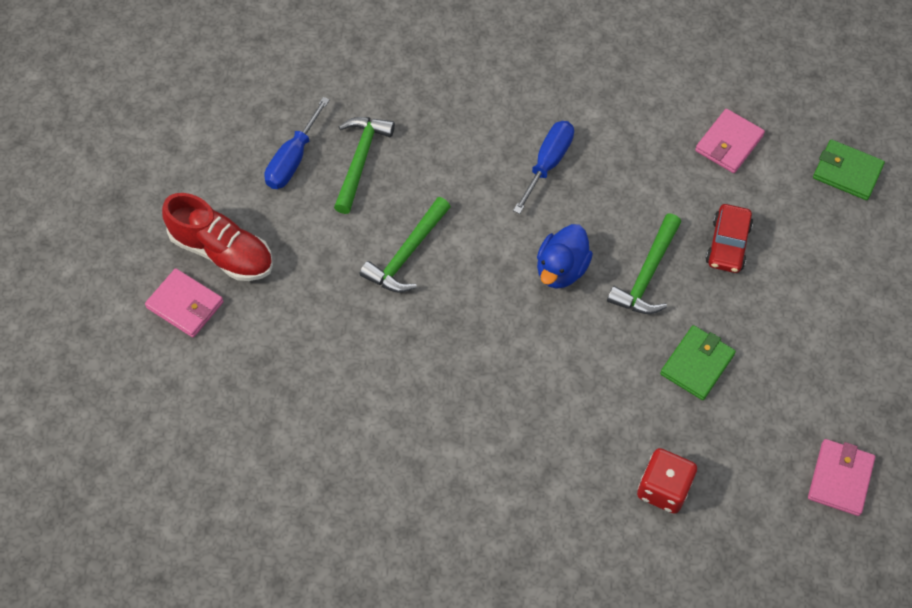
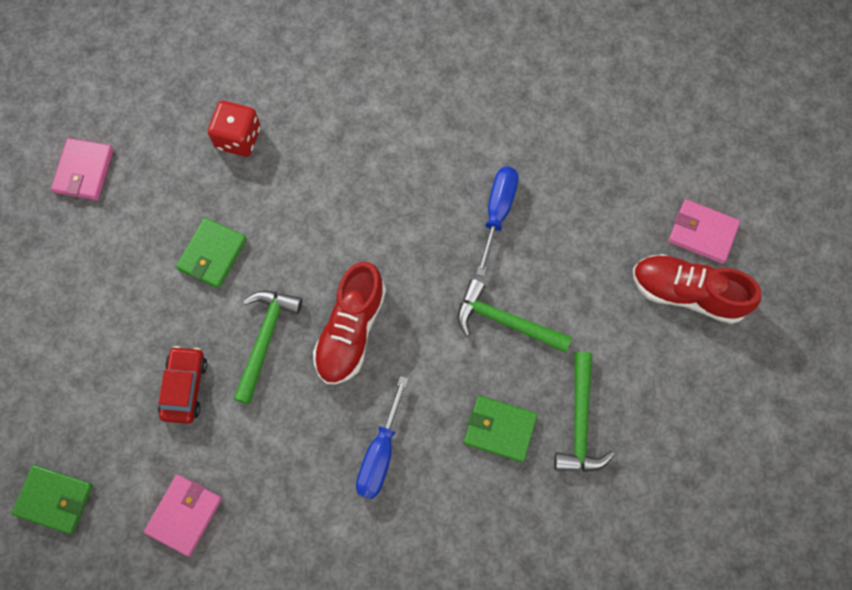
camera: 170 degrees right, 10 degrees up
(293, 159) = (651, 411): blue screwdriver -> blue screwdriver (498, 212)
(407, 254) = (505, 321): green hammer -> green hammer turned 90 degrees counterclockwise
(435, 166) = (499, 429): none -> green wallet
(561, 269) = (351, 330): blue duck -> red shoe

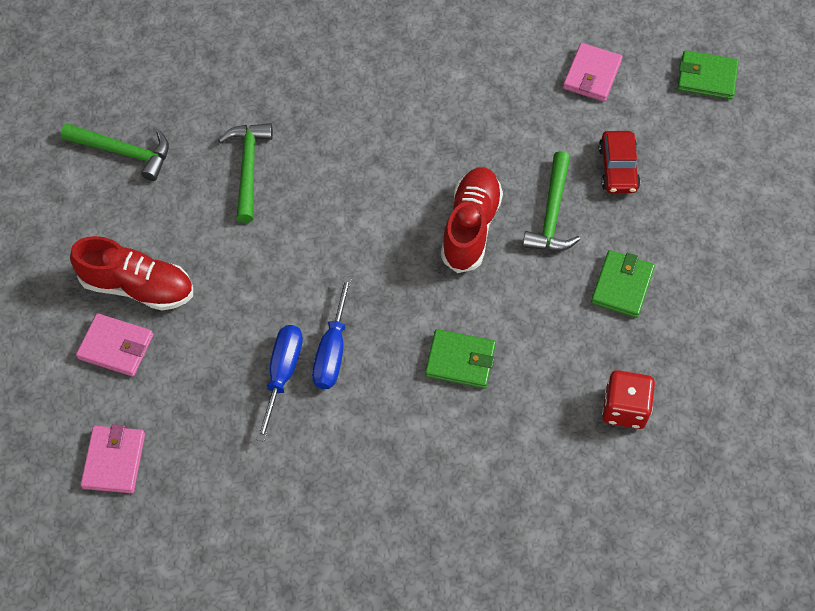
camera: 175 degrees right, 10 degrees down
(84, 171) = (781, 359): pink wallet -> pink wallet (114, 461)
(380, 453) = (429, 131): blue screwdriver -> blue screwdriver (282, 374)
(499, 429) = (322, 157): green wallet -> green wallet (460, 360)
(505, 321) = (320, 247): green hammer -> green hammer (123, 152)

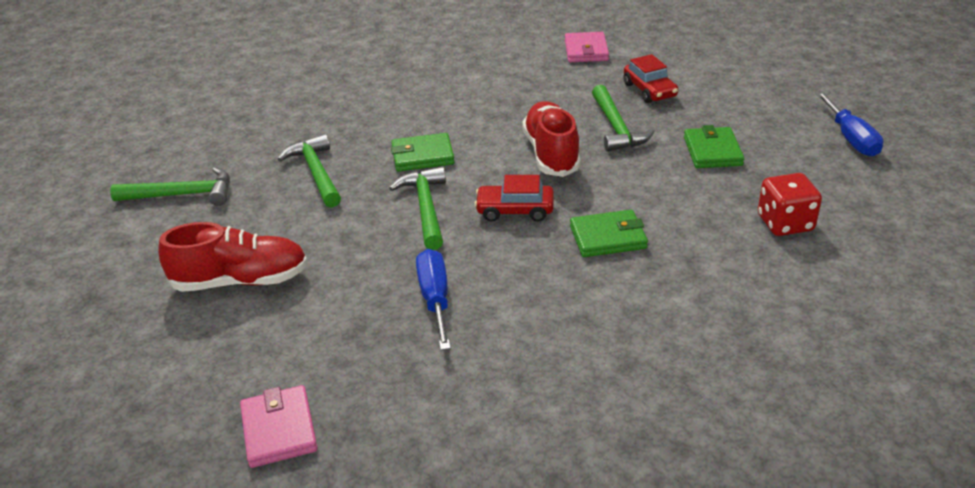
camera: 20 degrees left, 25 degrees down
(116, 347) = (237, 333): pink wallet -> none
(323, 258) = (425, 208): none -> green hammer
(332, 351) = (476, 267): blue screwdriver -> blue screwdriver (850, 138)
(398, 292) = (515, 210): none -> red car
(706, 77) = (676, 31): green wallet -> green wallet (422, 156)

